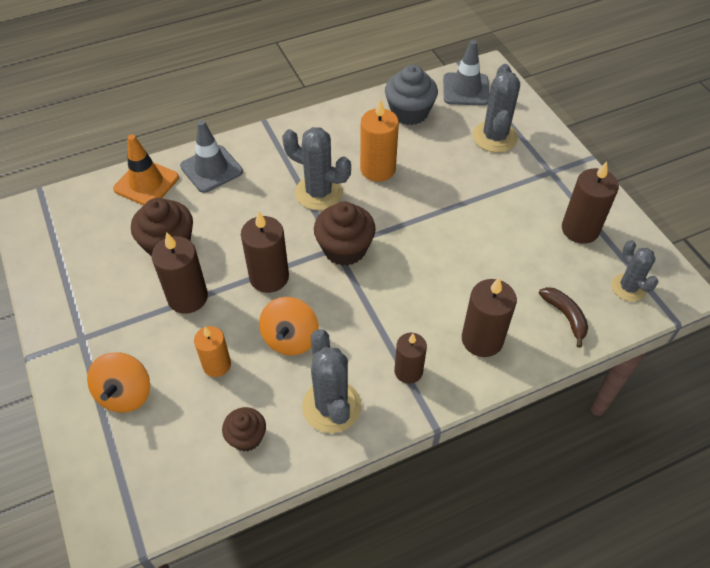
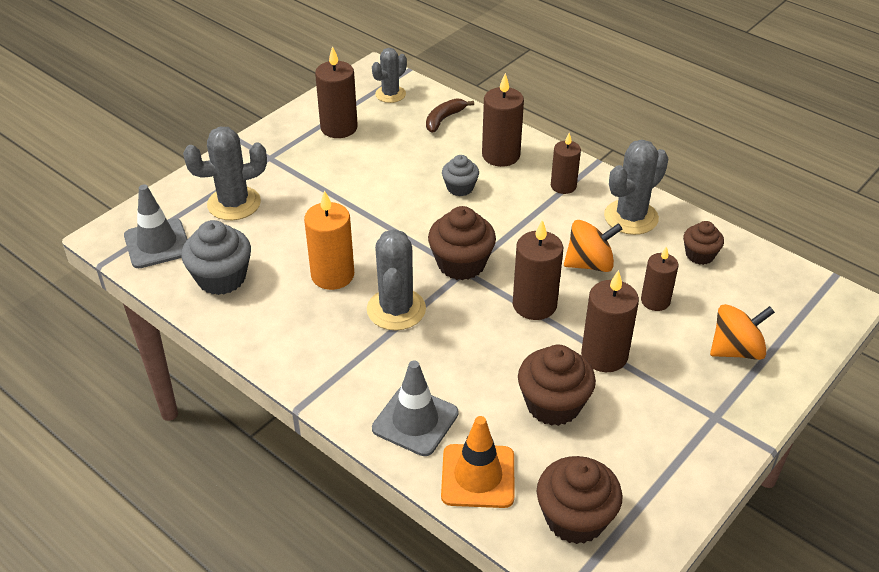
camera: 115 degrees left, 10 degrees down
(78, 217) = (575, 518): none -> brown cupcake
(217, 365) = (655, 301): orange candle -> brown candle
(446, 286) = (460, 188): none -> grey cupcake

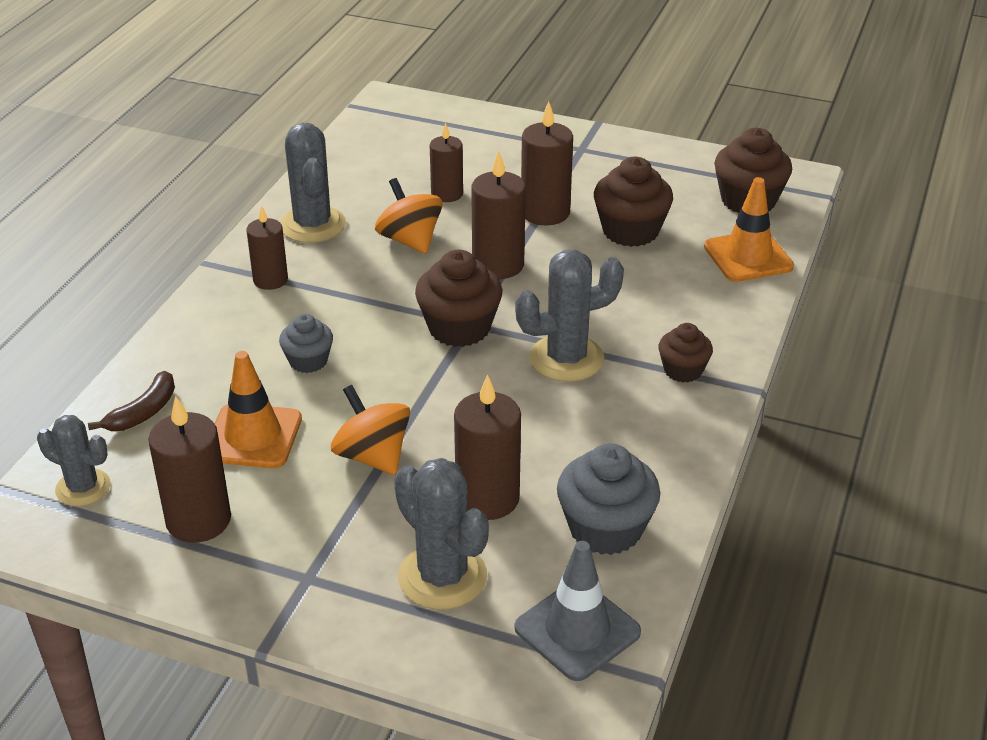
camera: 110 degrees left, 5 degrees down
(332, 275) = (539, 426): orange candle -> none
(397, 155) = (253, 436): none -> orange traffic cone
(415, 421) = (714, 307): grey traffic cone -> none
(444, 119) = (143, 412): brown banana -> brown banana turned 75 degrees counterclockwise
(501, 155) = (220, 341): brown candle -> brown candle (487, 498)
(631, 217) = (312, 225): grey cactus -> grey cactus turned 45 degrees clockwise
(699, 255) = (358, 176): brown cupcake -> brown cupcake (683, 370)
(736, 350) = (490, 146): orange spinning top -> orange spinning top (372, 456)

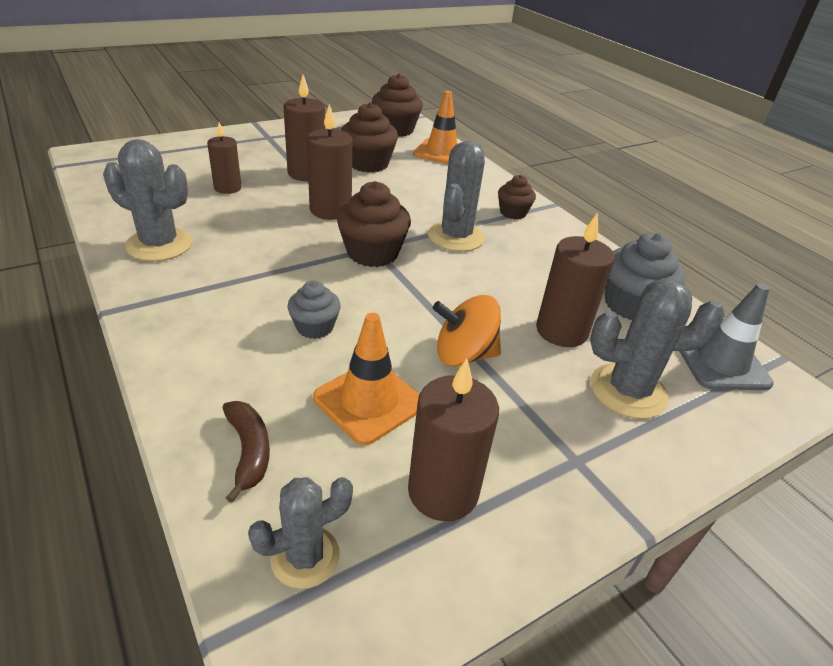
camera: 55 degrees left, 0 degrees up
(270, 280) = (188, 294): brown candle -> none
(410, 240) = (250, 222): orange spinning top -> none

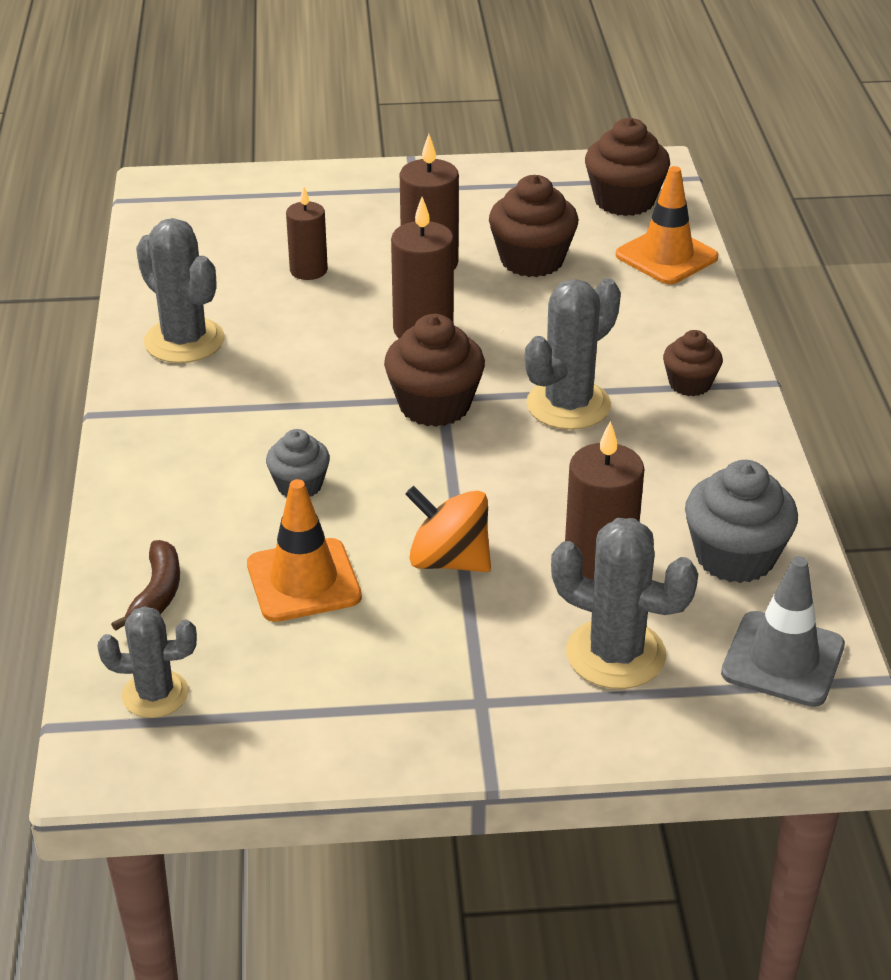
camera: 30 degrees right, 0 degrees up
(443, 491) = (316, 684): brown candle -> none

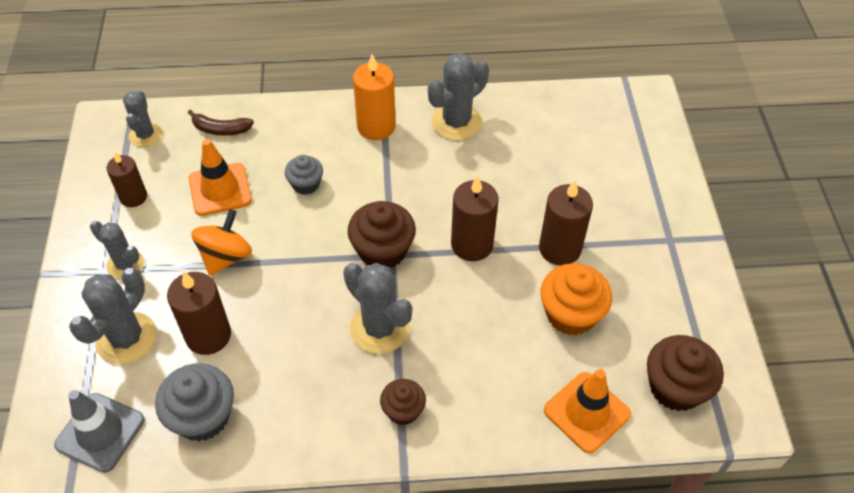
camera: 90 degrees right, 15 degrees up
(180, 417) = (376, 126): none -> orange candle
(308, 270) = (544, 179): brown candle -> brown candle (133, 197)
(468, 677) = (125, 264): none -> grey cactus
(532, 260) = (571, 314): brown cupcake -> orange cupcake

